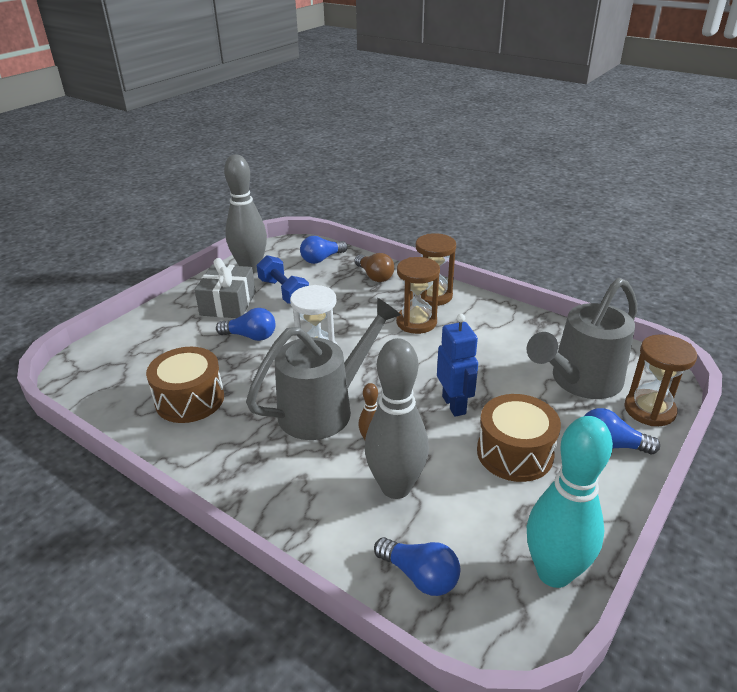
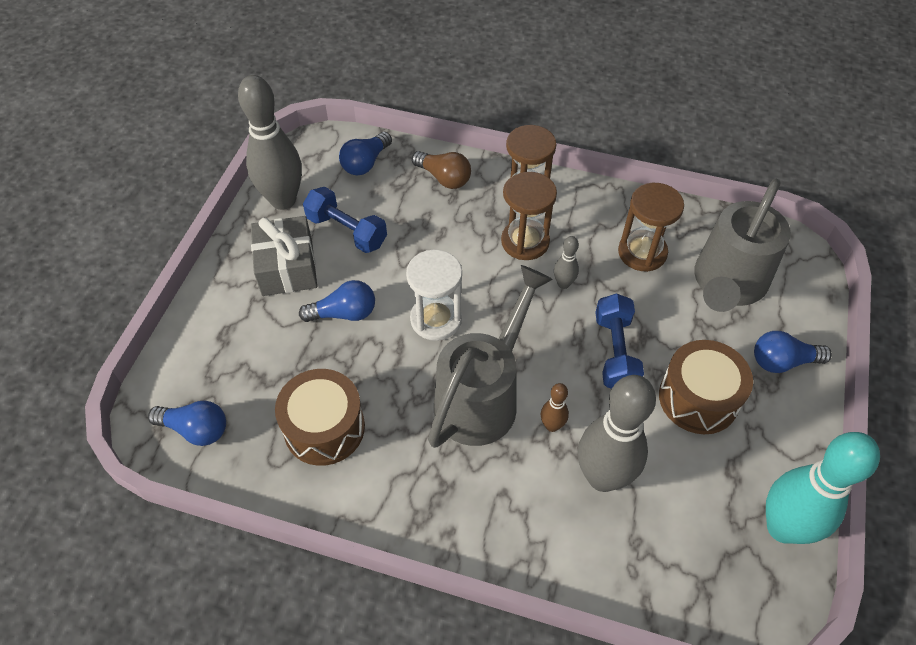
camera: 20 degrees left, 20 degrees up
(420, 575) = (669, 571): blue light bulb -> blue light bulb (196, 429)
(433, 353) = (563, 284): none -> grey bowling pin
(454, 405) = (615, 352): blue robot -> blue dumbbell
(649, 410) = (803, 305): brown hourglass -> brown hourglass (642, 252)

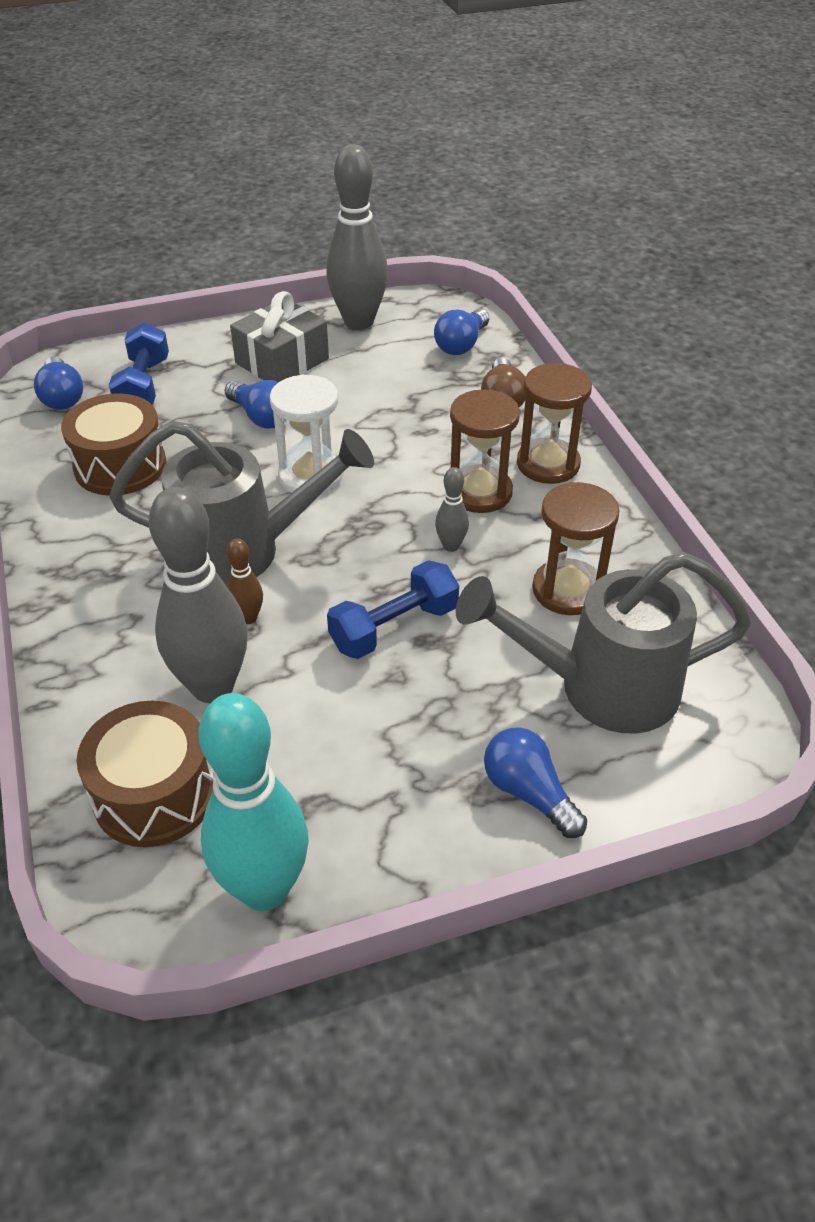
camera: 55 degrees right, 10 degrees down
(347, 231) = (362, 373): blue dumbbell -> blue dumbbell (144, 386)
(365, 163) = (461, 344): blue light bulb -> blue light bulb turned 60 degrees counterclockwise
(698, 398) = (393, 729): brown drum -> brown drum (154, 794)

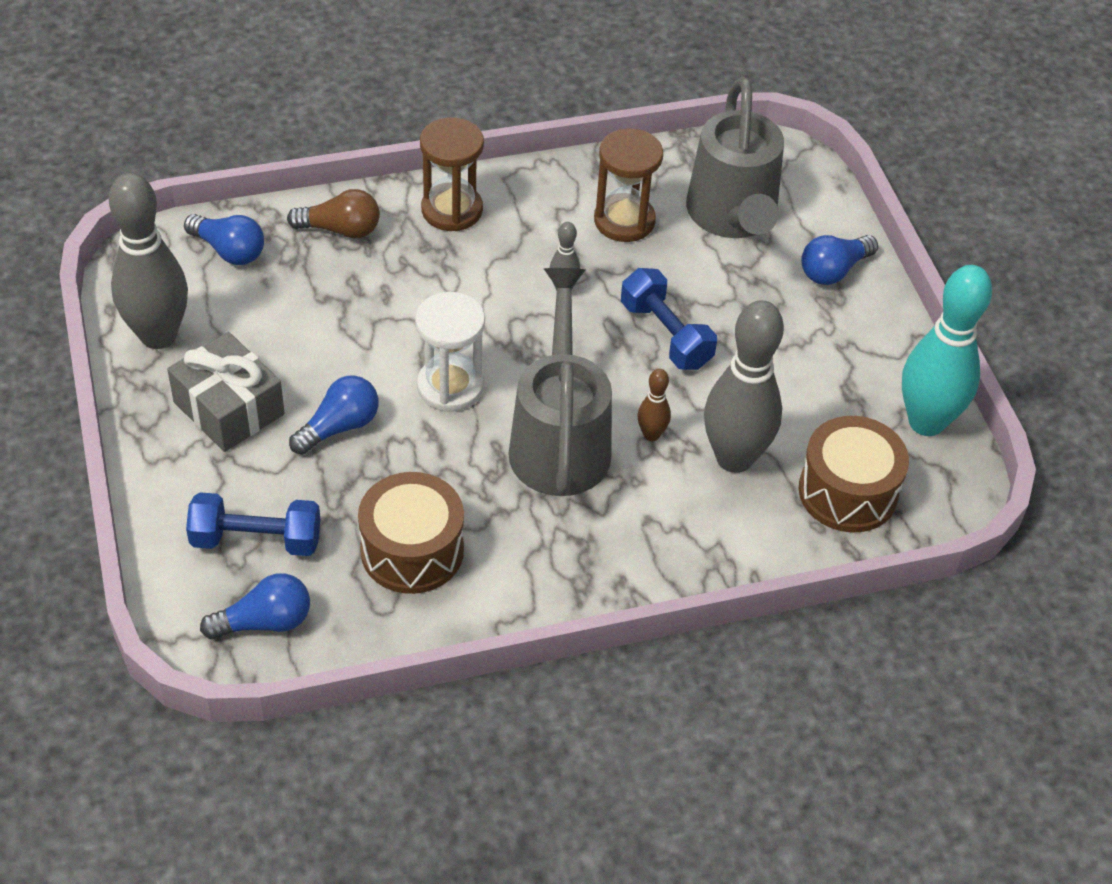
camera: 90 degrees left, 5 degrees up
(479, 492) = (489, 262): brown hourglass -> none

